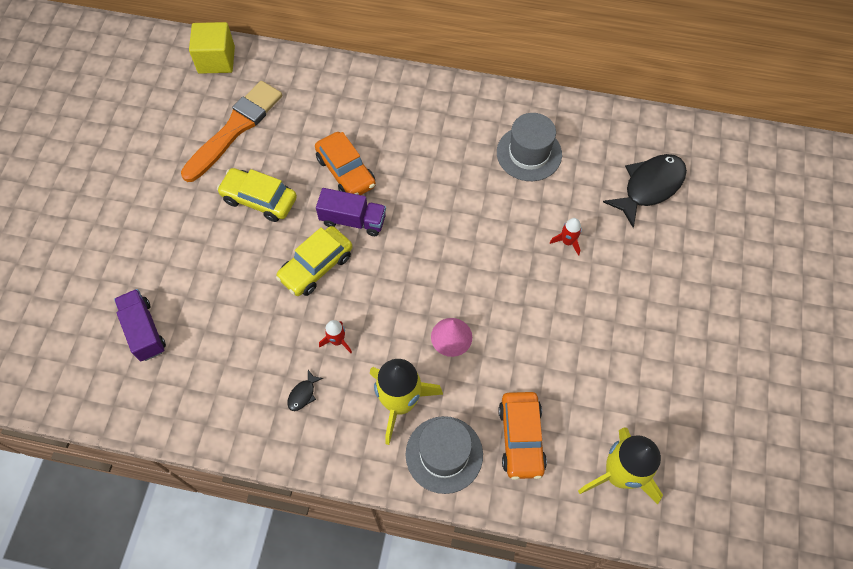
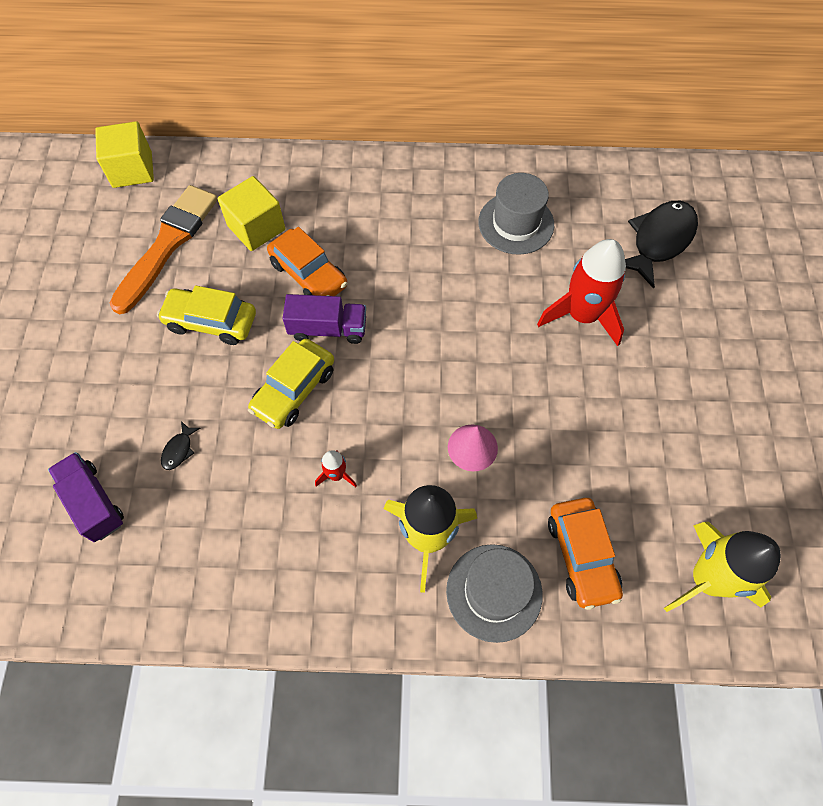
camera: 10 degrees left, 0 degrees up
(303, 394) = (306, 548): black fish -> black fish (179, 450)
(310, 125) = (256, 228): none -> yellow cube
(567, 242) = (582, 315): red rocket -> red rocket, size x2.21

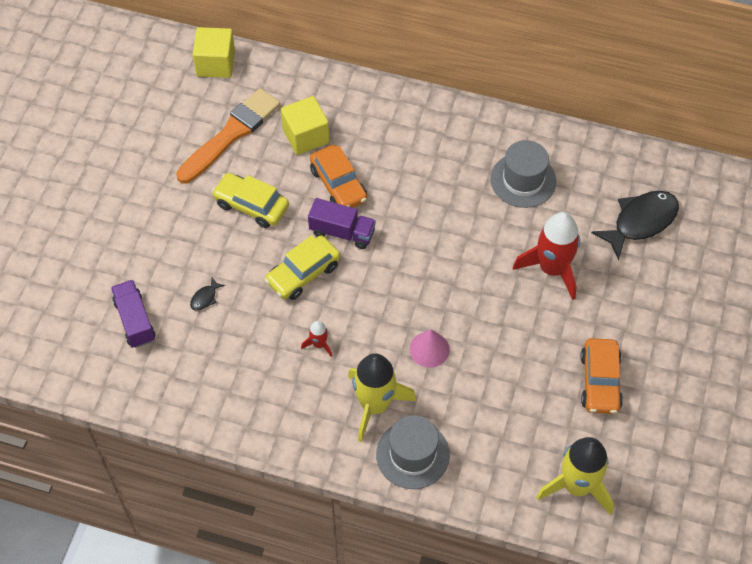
camera: 15 degrees right, 5 degrees down
(581, 555) = (487, 446): orange car -> orange car (600, 381)

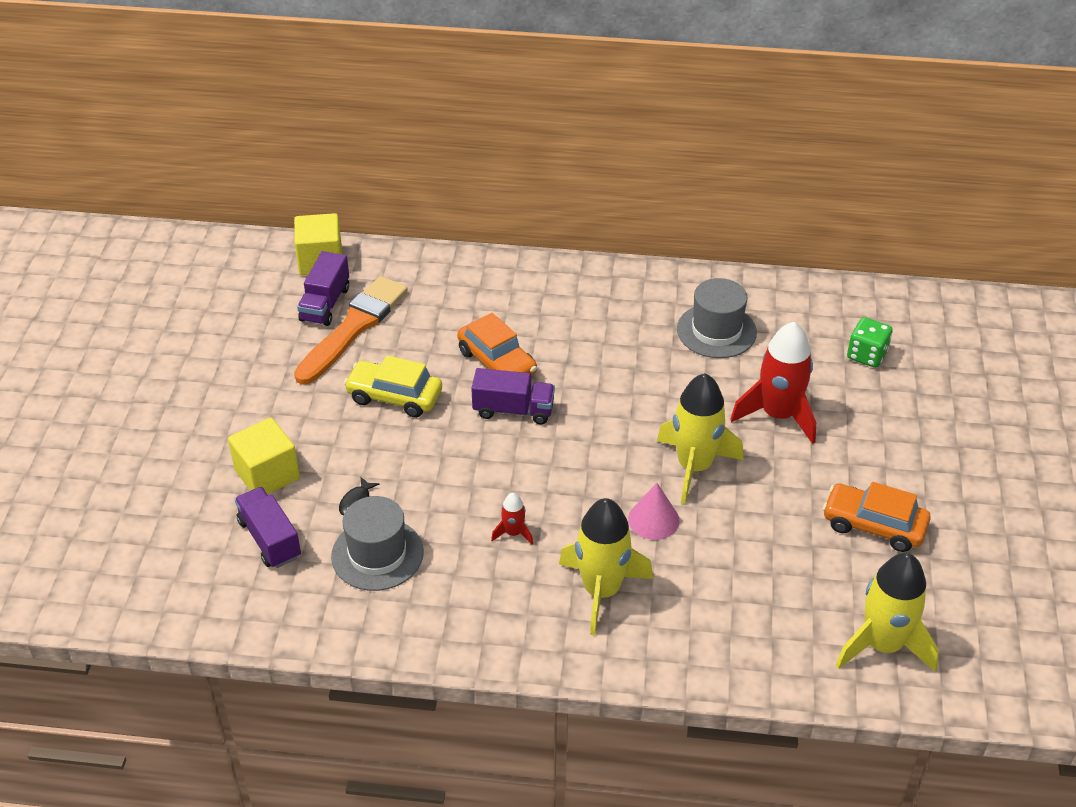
camera: 10 degrees left, 15 degrees down
(212, 108) = (325, 304): none -> purple truck
(303, 273) = (475, 459): yellow car -> none
(306, 136) = (445, 319): yellow cube -> yellow cube (267, 474)
(412, 454) = (664, 640): grey hat -> grey hat (377, 554)
(473, 306) = (694, 467): none -> yellow rocket
(600, 381) = (873, 525): orange car -> orange car turned 120 degrees clockwise
(640, 222) = (866, 355): black fish -> green dice

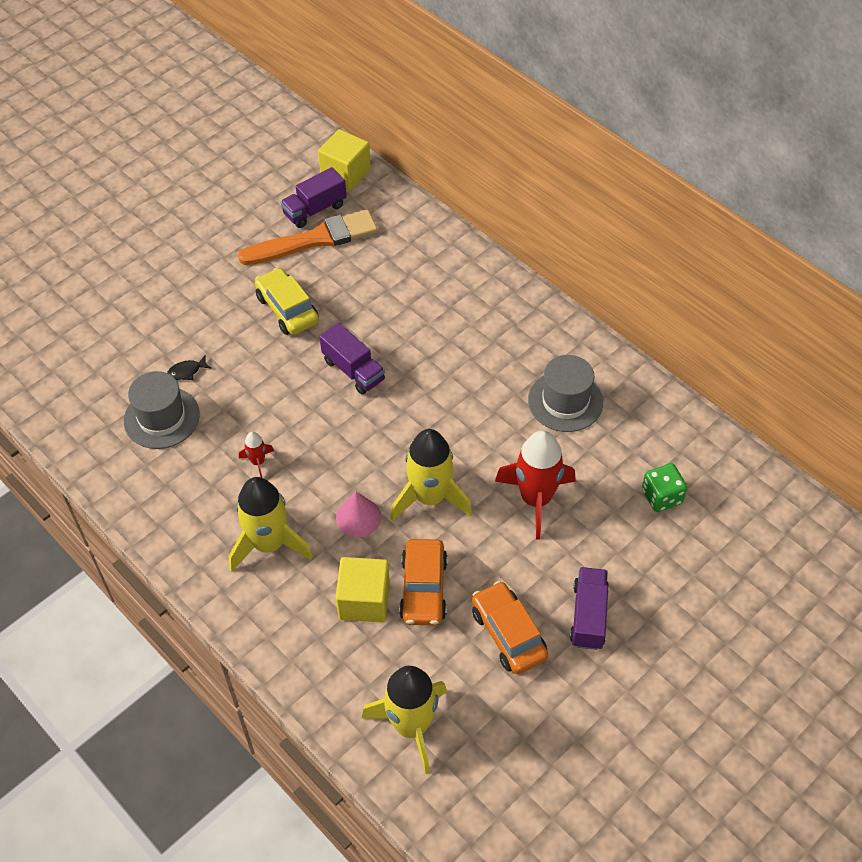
camera: 40 degrees right, 10 degrees up
(267, 474) = (155, 315): yellow cube -> yellow cube (364, 600)
(270, 539) = (112, 362): purple truck -> purple truck (588, 616)
(497, 362) = (381, 326): orange car -> orange car (423, 589)

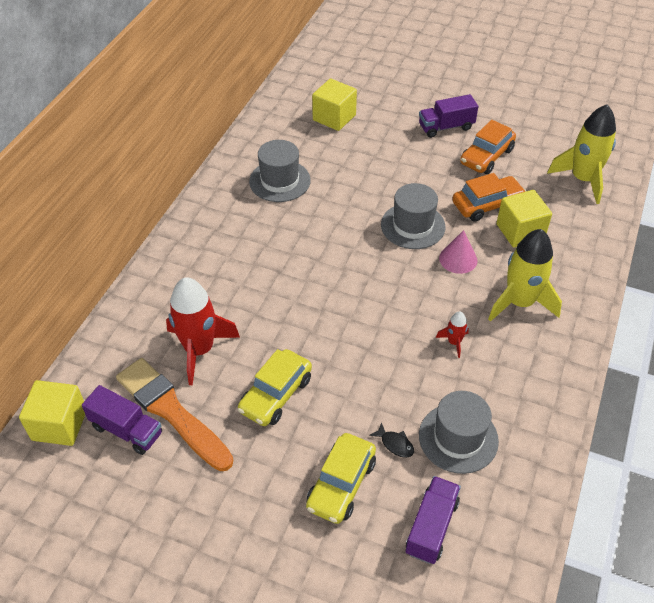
camera: 115 degrees left, 5 degrees down
(177, 323) = (341, 484): none -> yellow car
(353, 370) = (321, 315): purple truck -> purple truck (431, 527)
(430, 497) = (413, 226): yellow rocket -> grey hat
(536, 499) = (376, 172): red rocket -> red rocket (199, 350)
(661, 496) = (334, 117): green dice -> yellow cube

